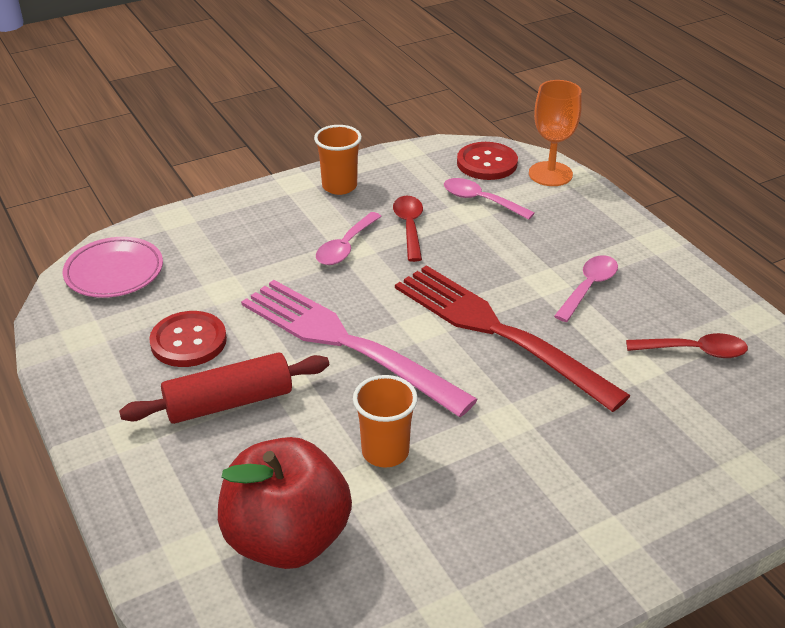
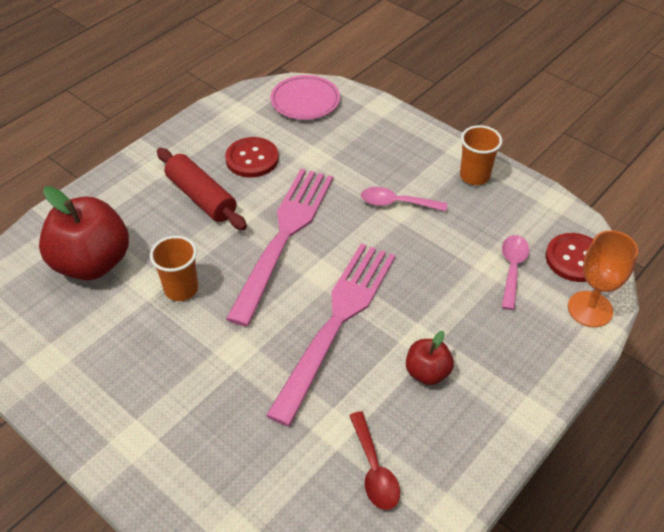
camera: 70 degrees right, 10 degrees up
(409, 227) = (445, 232): red spoon -> none
(497, 331) = (337, 321): red fork -> pink fork
(588, 287) = (427, 372): pink spoon -> red apple

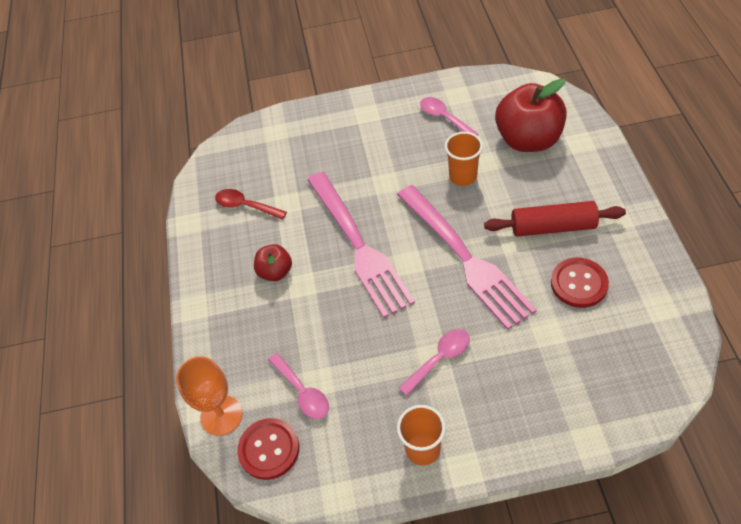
camera: 135 degrees right, 5 degrees up
(97, 353) = (444, 118): none -> pink spoon
(305, 101) = (643, 374): pink plate -> none

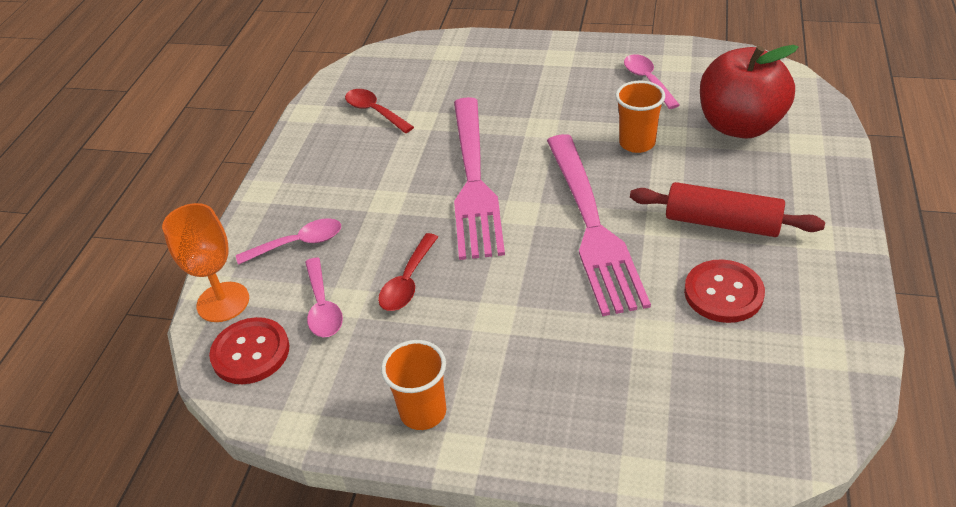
camera: 20 degrees right, 10 degrees down
(275, 272) = (367, 181): red apple -> none
(355, 349) = (408, 282): none -> red spoon
(439, 359) = (500, 322): pink spoon -> pink spoon (298, 243)

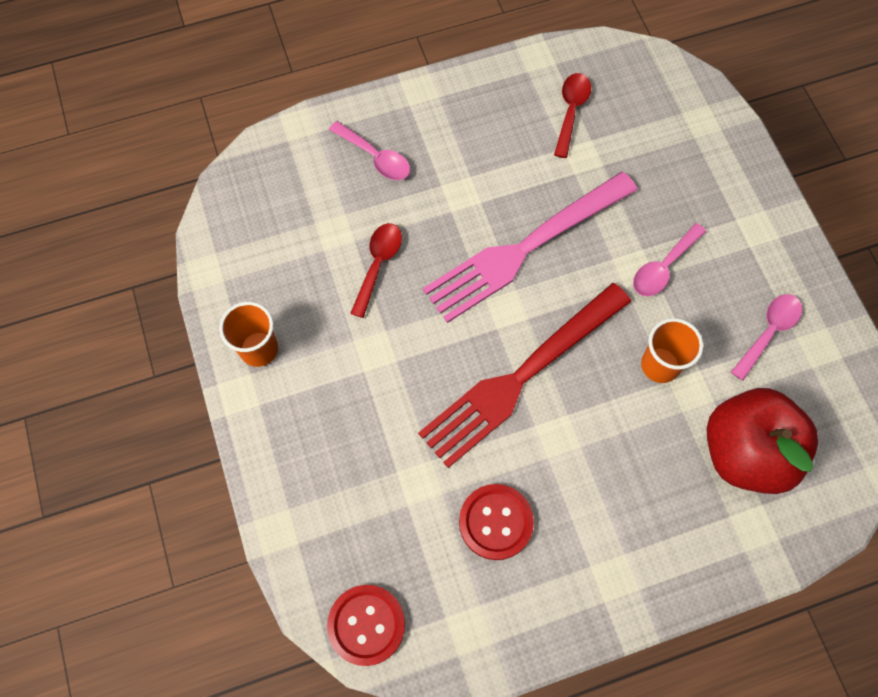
camera: 55 degrees right, 25 degrees up
(223, 302) = (289, 145): orange goblet -> none
(250, 352) = (253, 197): red button -> red button (366, 625)
(323, 307) = (320, 218): pink spoon -> pink spoon (663, 267)
(408, 282) = (378, 264): red spoon -> red spoon turned 120 degrees clockwise
(593, 227) = (520, 378): pink fork -> red fork
(722, 223) = (586, 488): red rolling pin -> none

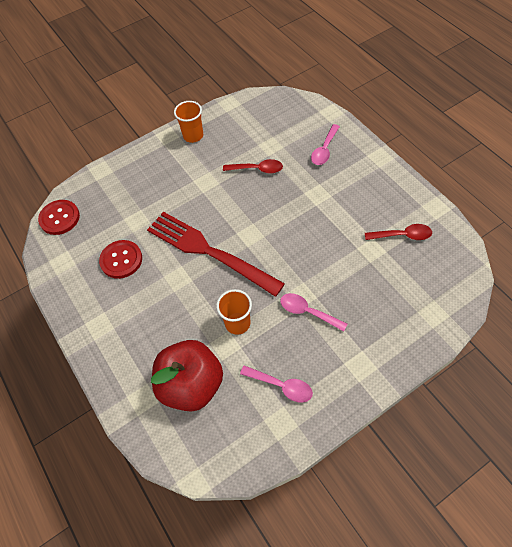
camera: 80 degrees right, 10 degrees down
(524, 249) = (292, 234): pink fork -> none

